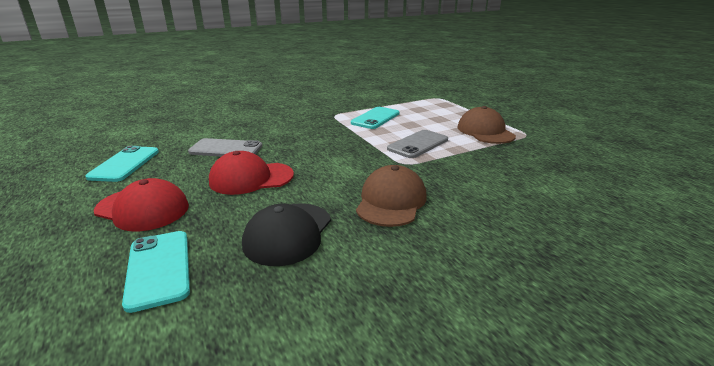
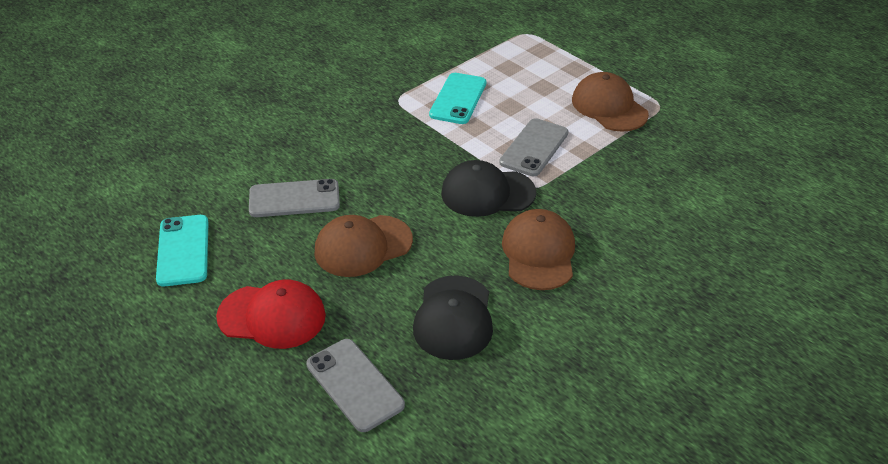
camera: 15 degrees left, 15 degrees up
(158, 269) = (354, 385): turquoise phone -> grey phone
(251, 178) = (363, 246): red cap -> brown cap
(368, 162) = (487, 193): none -> black cap

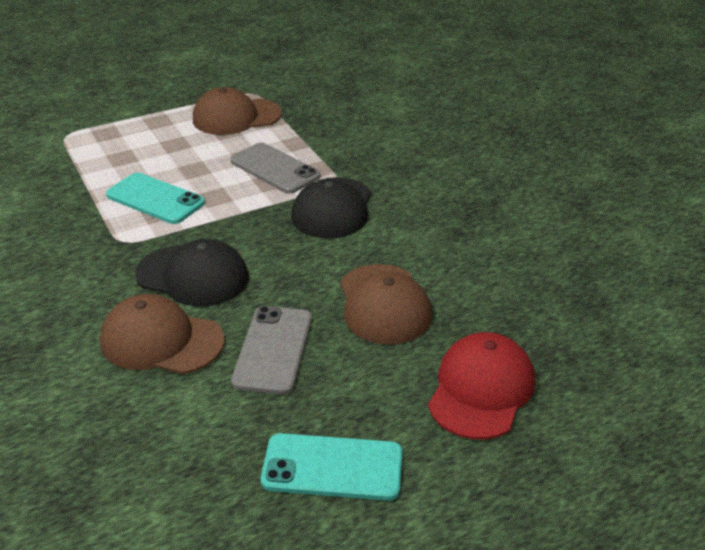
camera: 75 degrees left, 5 degrees down
(354, 385) = (594, 337): grey phone -> none
(453, 318) = (511, 259): black cap -> black cap (193, 276)
(539, 253) = (435, 196): brown cap -> brown cap (161, 341)

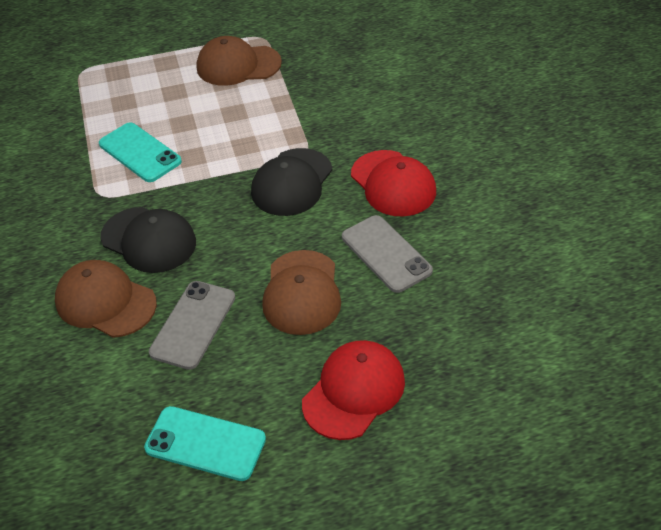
camera: 15 degrees right, 10 degrees up
(275, 169) = (254, 131): grey phone -> grey phone (386, 254)
(438, 199) = (393, 184): none -> red cap

